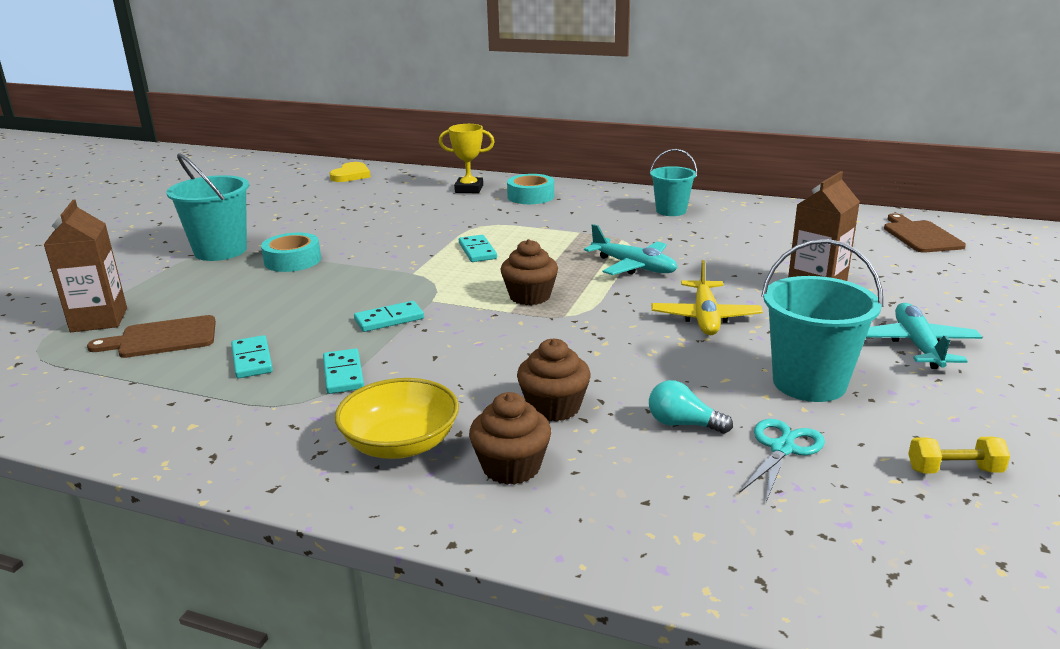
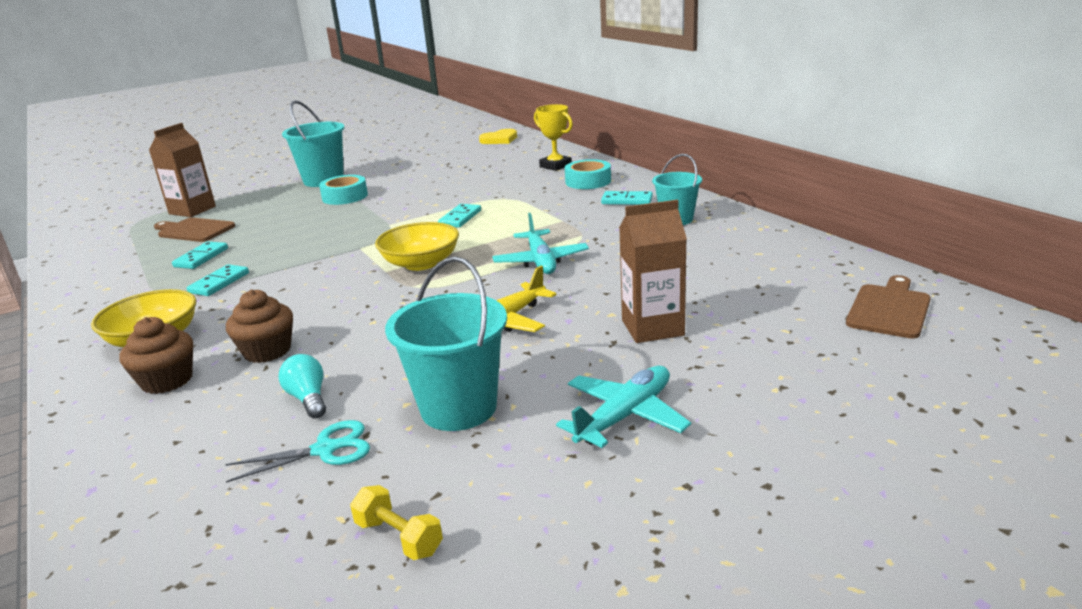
camera: 40 degrees right, 0 degrees up
(389, 319) = (311, 254): turquoise domino -> turquoise domino (627, 200)
(530, 296) = (421, 263): brown cupcake -> yellow bowl

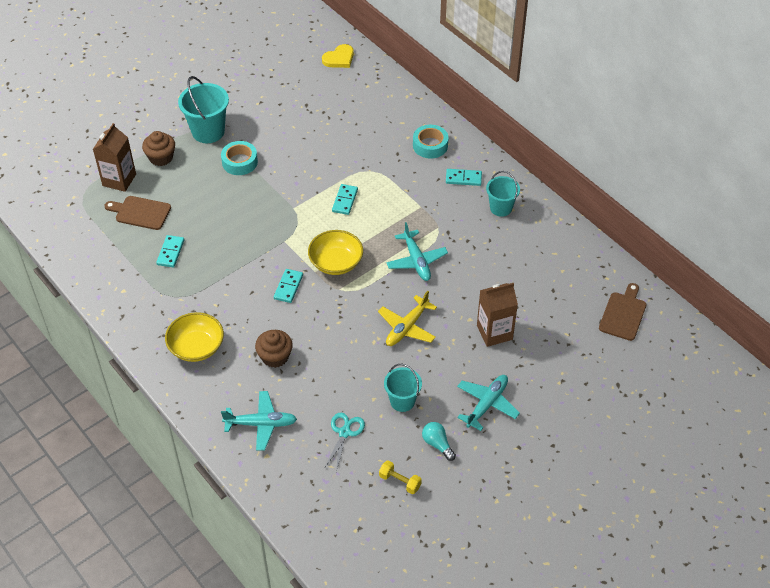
camera: 10 degrees left, 25 degrees up
(167, 380) = (229, 384): brown cupcake -> brown cupcake (161, 157)
(179, 433) = (261, 424): none -> turquoise plane
(219, 283) = (203, 285): turquoise domino -> turquoise domino (288, 287)
(308, 399) = (319, 396): turquoise light bulb -> turquoise light bulb (437, 444)
(325, 450) = (344, 432): turquoise scissors -> turquoise scissors turned 45 degrees counterclockwise
(458, 408) = (402, 401): turquoise bucket -> turquoise bucket, size x0.64
(555, 166) = (399, 116): yellow trophy -> none

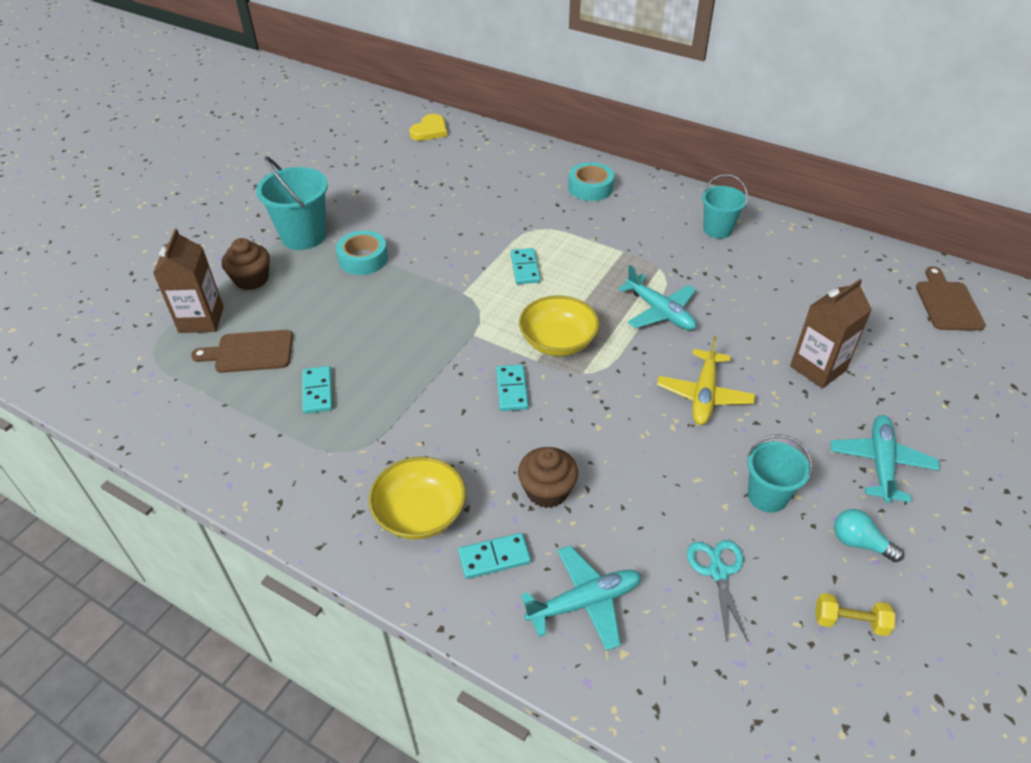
camera: 20 degrees left, 5 degrees down
(463, 178) = (652, 211): turquoise domino -> turquoise domino (494, 557)

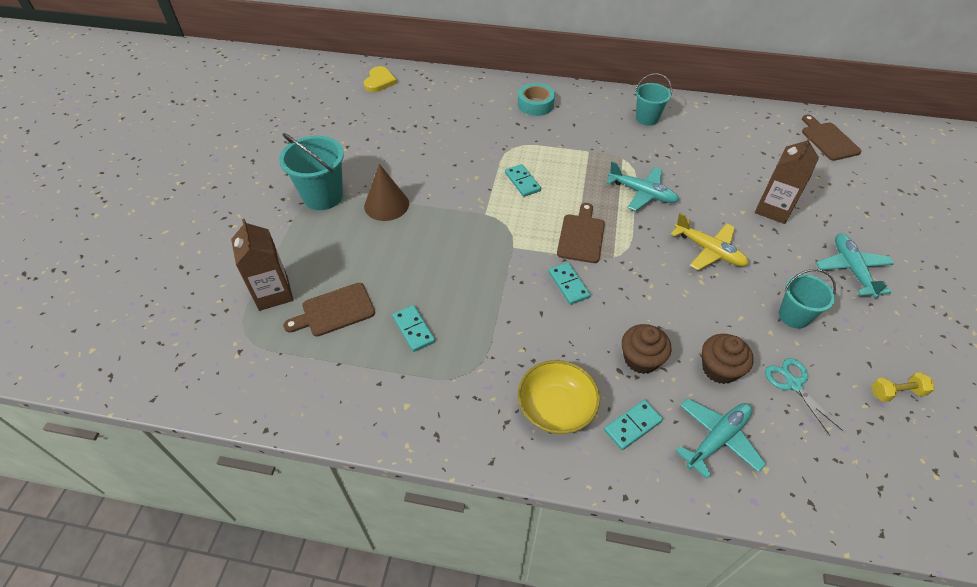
camera: 20 degrees left, 5 degrees up
(251, 279) = (298, 245): brown cupcake -> brown cupcake (719, 369)
(363, 259) = (386, 205): turquoise tape -> brown cone
(558, 341) = (581, 236): yellow bowl -> brown cutting board
(704, 395) = (709, 250): yellow plane -> yellow plane turned 45 degrees counterclockwise
(859, 543) = (870, 332): turquoise light bulb -> none

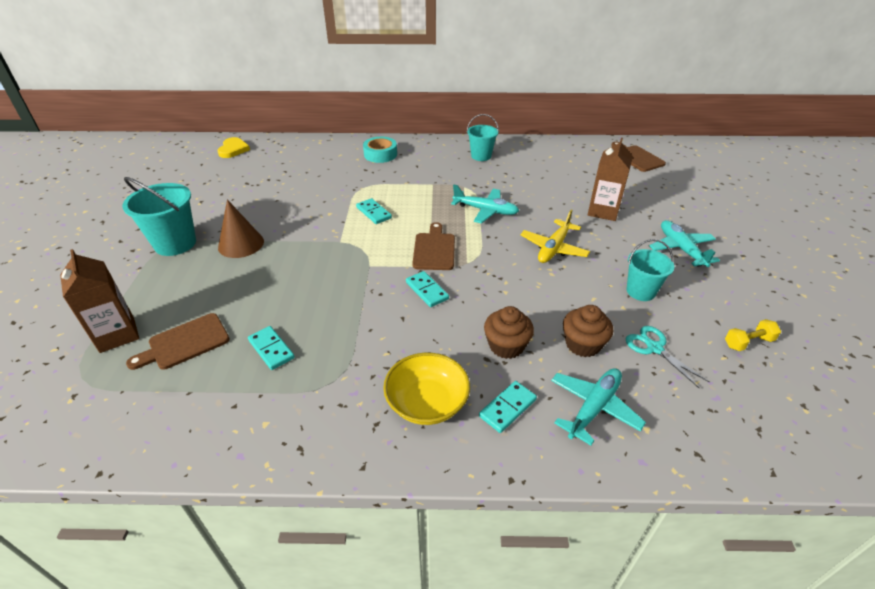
camera: 10 degrees left, 10 degrees down
(709, 250) = (553, 248): yellow plane -> yellow plane turned 90 degrees clockwise

